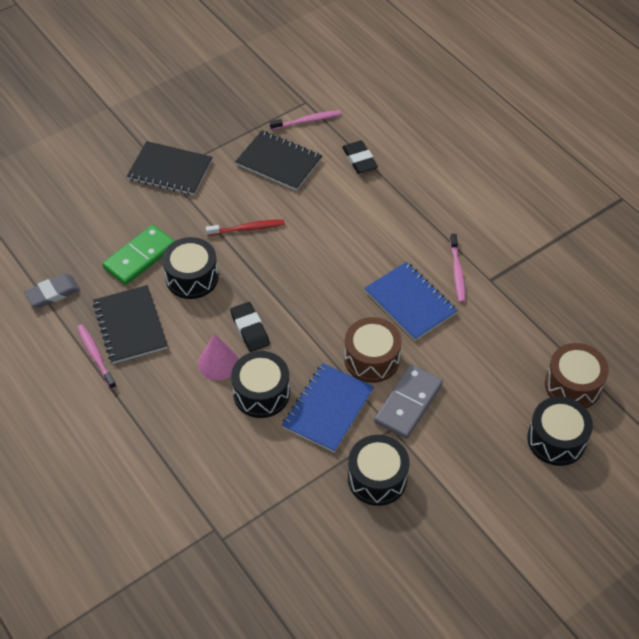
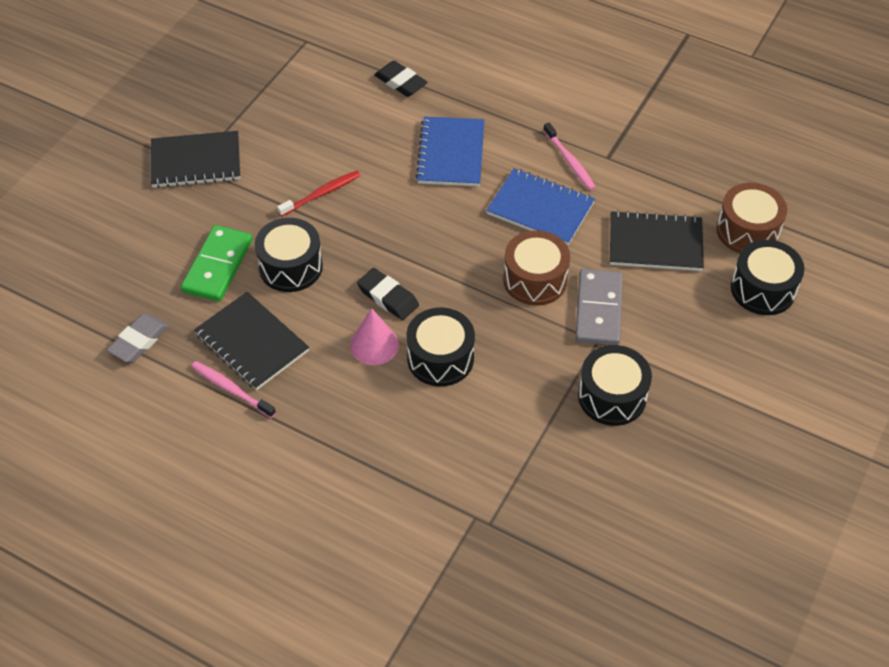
camera: 25 degrees left, 0 degrees up
(279, 162) = (314, 113): black notebook -> black notebook (655, 243)
(307, 121) = (319, 60): pink toothbrush -> none
(328, 409) = (520, 347): blue notebook -> blue notebook (451, 153)

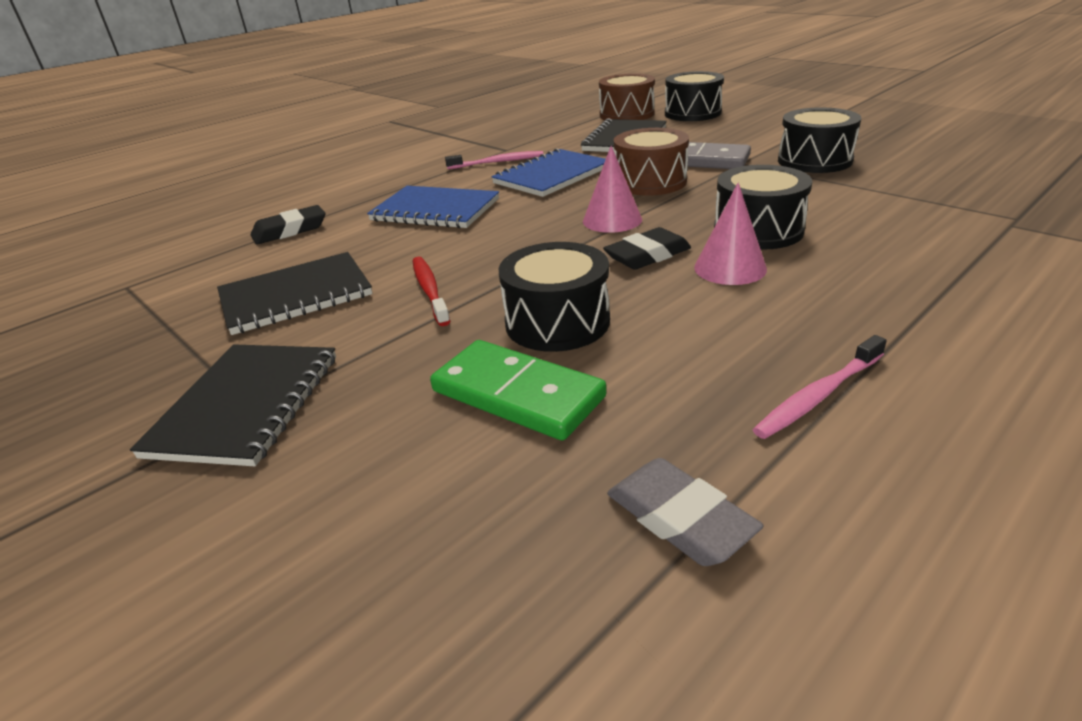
camera: 70 degrees left, 20 degrees down
(252, 342) = (709, 367): black notebook -> black notebook (296, 296)
(447, 267) = (612, 220): none -> pink cone

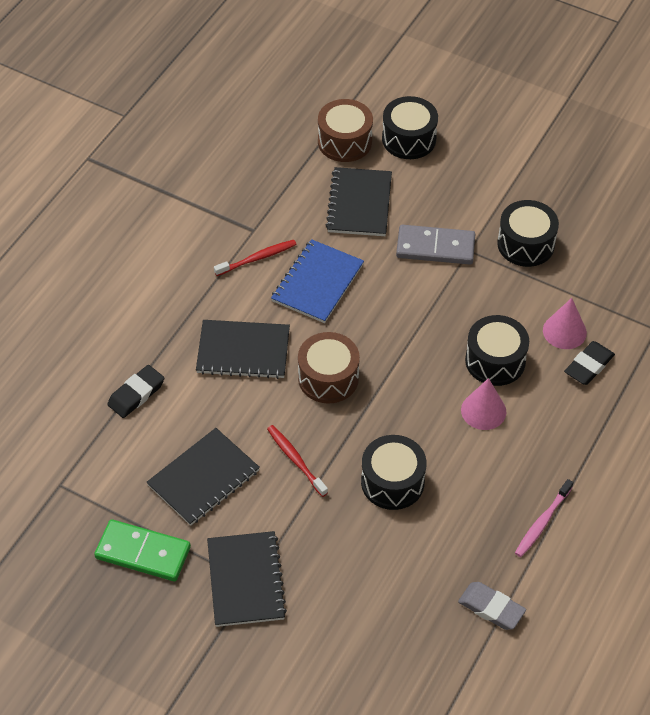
camera: 20 degrees left, 20 degrees up
(435, 210) = (243, 351): blue notebook -> black notebook
(498, 162) = (257, 258): pink toothbrush -> red toothbrush
(517, 394) = (393, 546): green domino -> green domino (143, 553)
(612, 220) = (390, 355): pink cone -> pink cone (564, 331)
(647, 255) = (427, 401): black eraser -> black eraser (589, 366)
(650, 182) = (403, 290): brown drum -> brown drum (328, 378)

